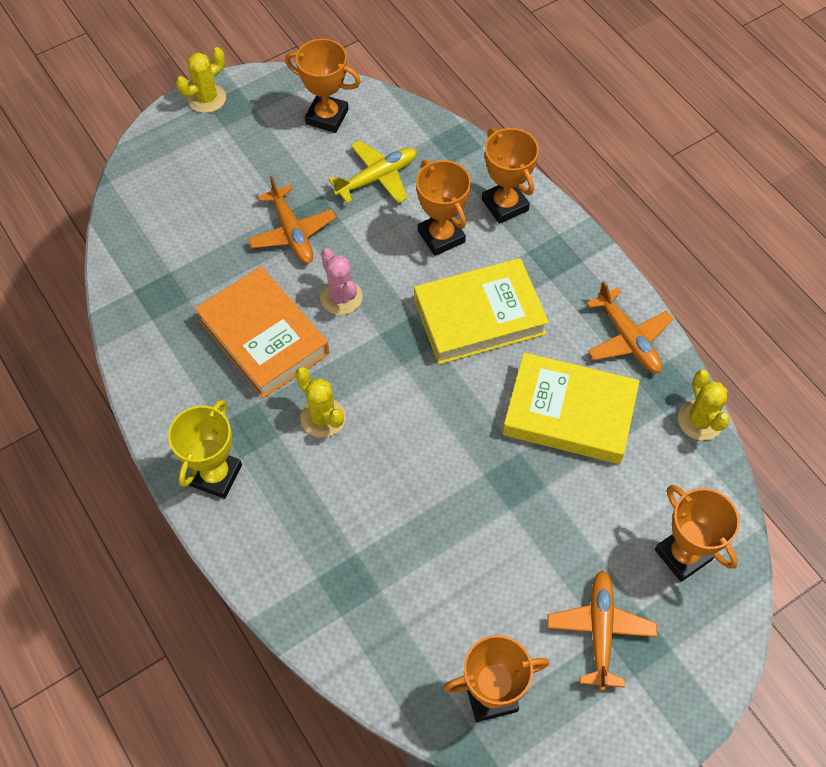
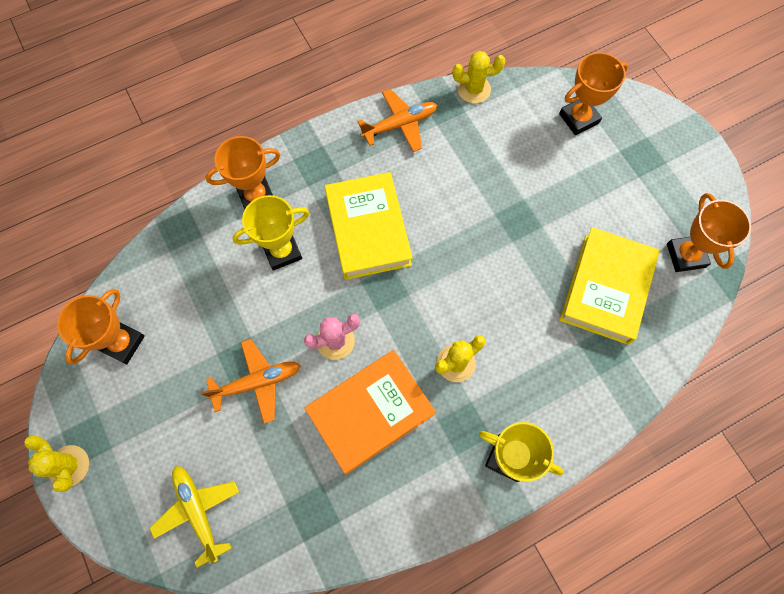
camera: 85 degrees left, 10 degrees up
(377, 178) = (207, 301): yellow plane -> yellow plane (198, 511)
(441, 236) = (282, 251): orange trophy -> yellow trophy
(569, 413) = (462, 174): yellow book -> yellow book (606, 288)
(600, 631) = (636, 179): orange plane -> none

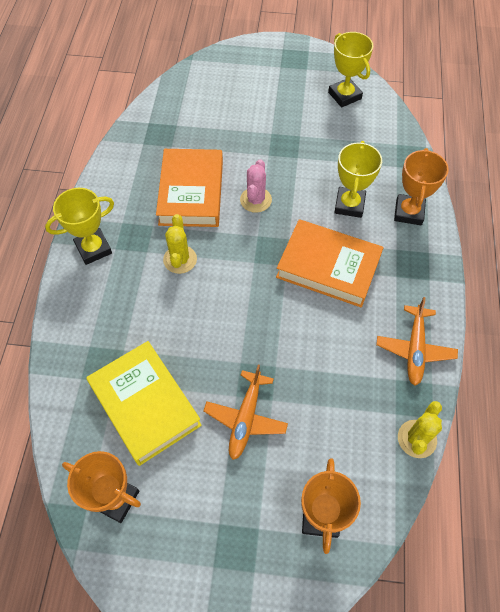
camera: 125 degrees right, 10 degrees down
(69, 466) = (285, 47): yellow cactus -> none
(122, 343) = (344, 95): orange trophy -> yellow trophy
(198, 511) = (209, 87): yellow plane -> none
(257, 382) = (263, 146): orange plane -> orange plane (246, 418)
(368, 229) = (328, 267): yellow book -> orange book

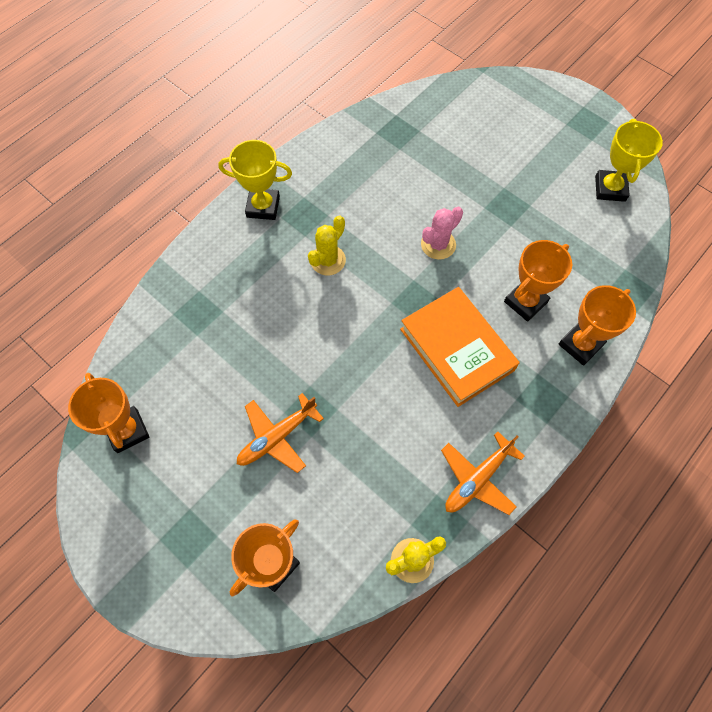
camera: 35 degrees right, 5 degrees up
(145, 405) = (205, 369): yellow book -> none
(191, 192) = (384, 203): orange book -> none
(349, 205) = (525, 302): yellow trophy -> orange trophy

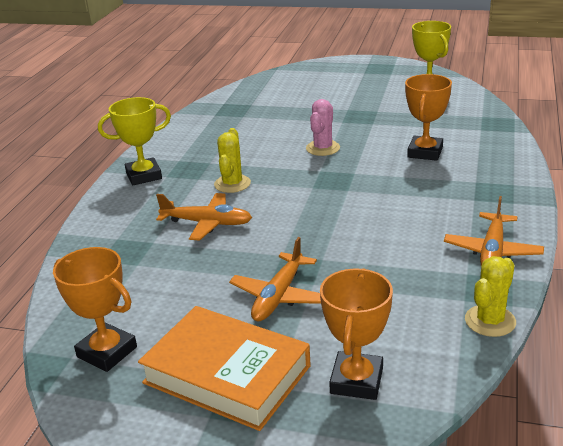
camera: 25 degrees left, 35 degrees down
(276, 308) = (206, 223): none -> orange plane
(456, 349) = (395, 192): orange book -> orange book (226, 374)
(580, 345) = (492, 158): orange trophy -> none

